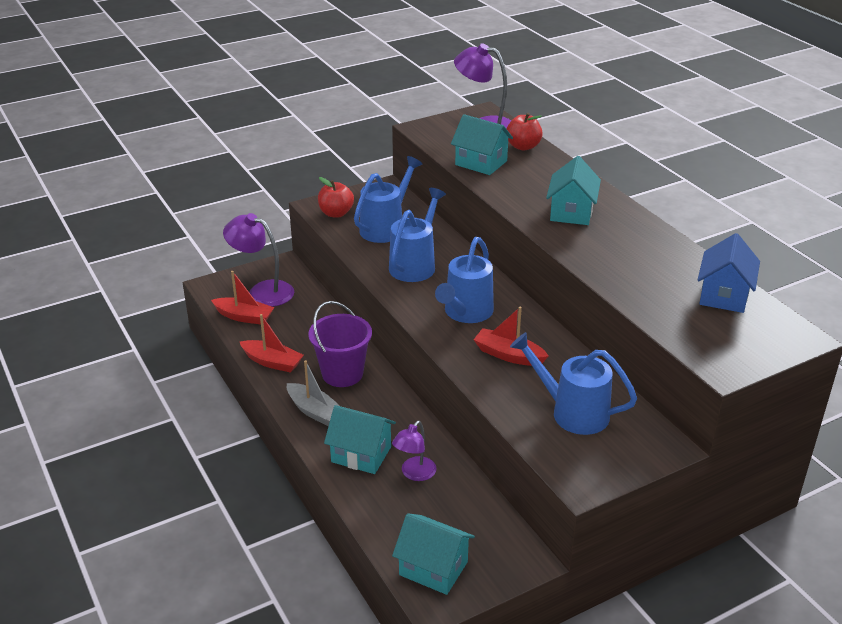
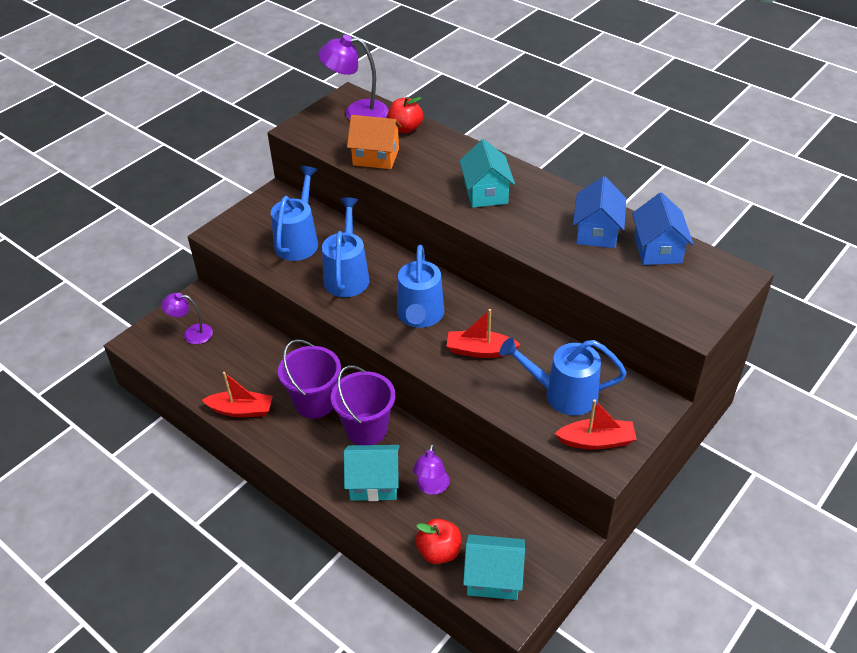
camera: 20 degrees left, 10 degrees up
(244, 317) = (188, 368): red boat -> red boat (596, 441)
(262, 291) = (192, 334): purple lamp -> purple lamp, size x0.62
(314, 411) = (308, 451): grey boat -> none
(336, 213) = (242, 237): red apple -> red apple (439, 551)
(378, 408) = (366, 429): none -> purple bucket
(481, 163) = (376, 157): turquoise house -> orange house
(666, 267) = (597, 232): none -> blue house

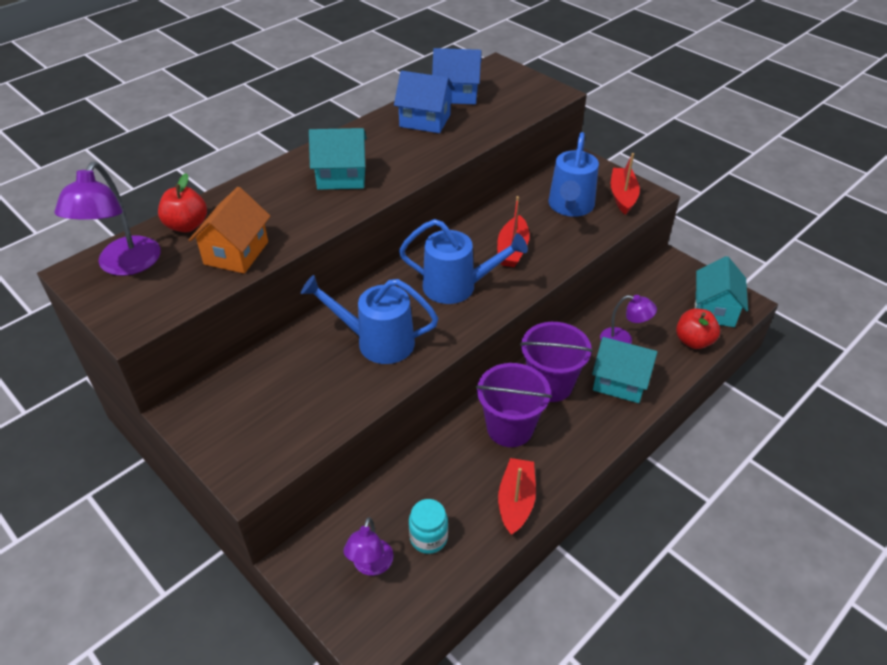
camera: 85 degrees left, 0 degrees up
(212, 361) = (428, 538): none -> turquoise jar
(299, 240) = (296, 386): blue watering can -> none
(374, 483) = (620, 382): turquoise house -> turquoise house turned 75 degrees counterclockwise

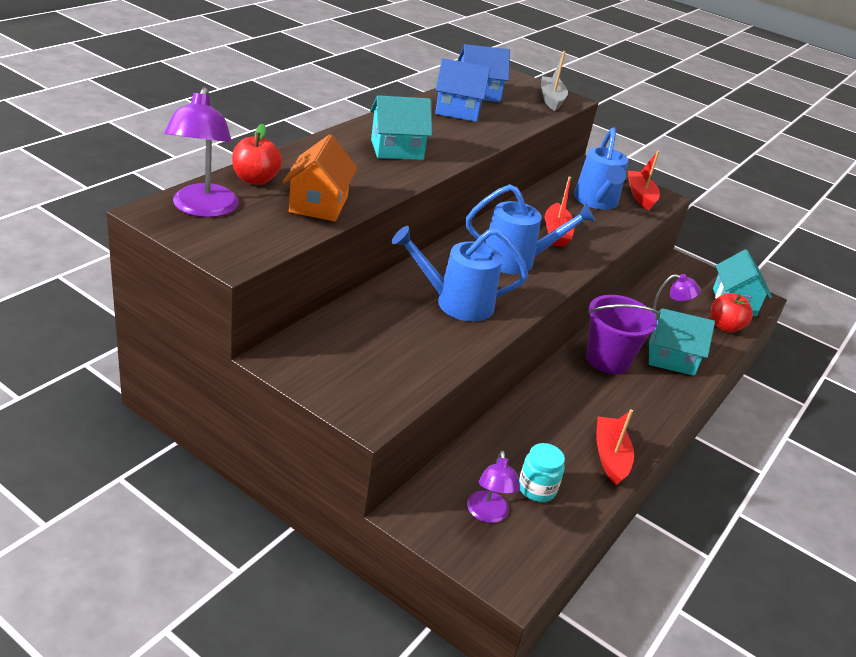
camera: 15 degrees left, 10 degrees down
(510, 428) = (582, 395): purple bucket -> none
(533, 96) = (551, 99): none -> grey boat

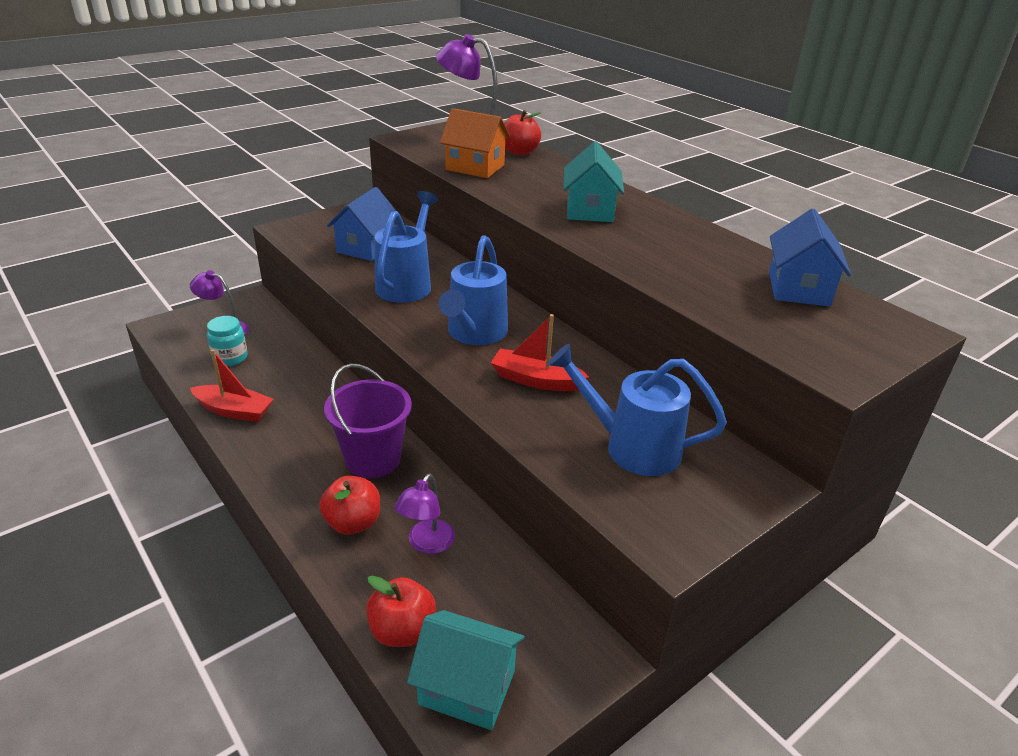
camera: 110 degrees right, 0 degrees up
(457, 111) = (719, 261): blue house -> blue house (366, 247)
(551, 99) = (820, 352): grey boat -> none
(640, 196) = (665, 513): red boat -> none
(671, 358) = (353, 523): turquoise house -> red apple

